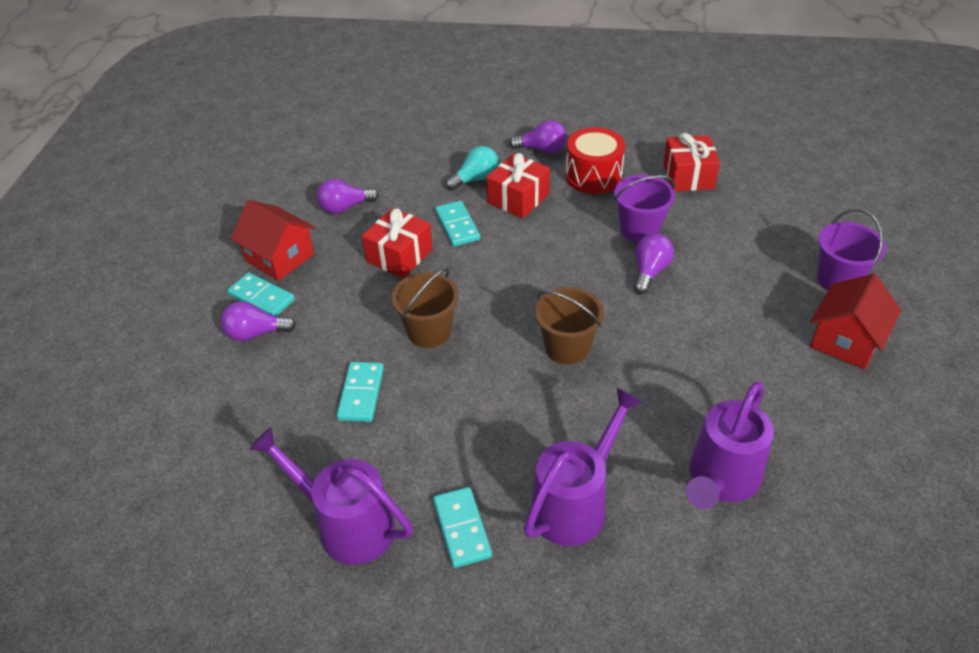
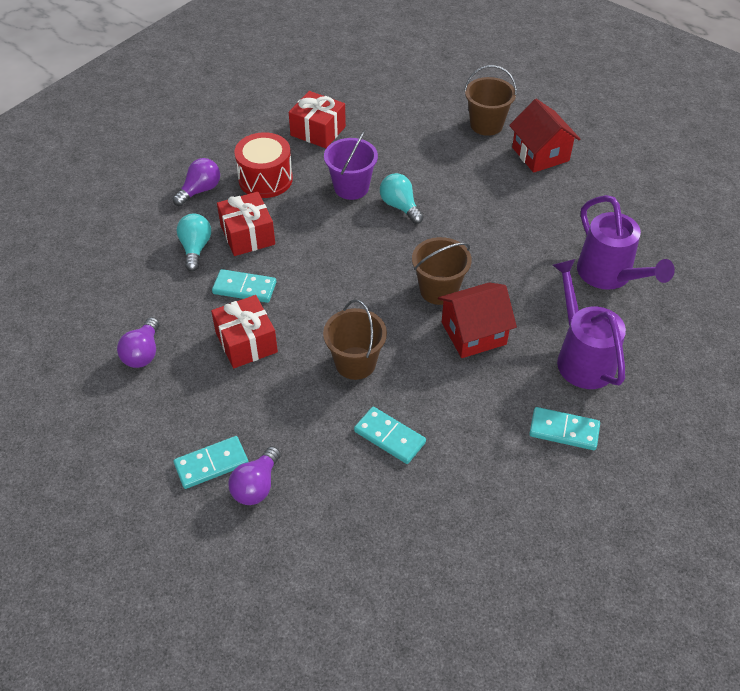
camera: 60 degrees left, 5 degrees up
(279, 257) = (168, 430): red house -> red house (473, 333)
(347, 524) = (516, 500): purple watering can -> none
(650, 271) = (400, 206): purple light bulb -> turquoise light bulb
(838, 280) = (486, 125): purple bucket -> brown bucket

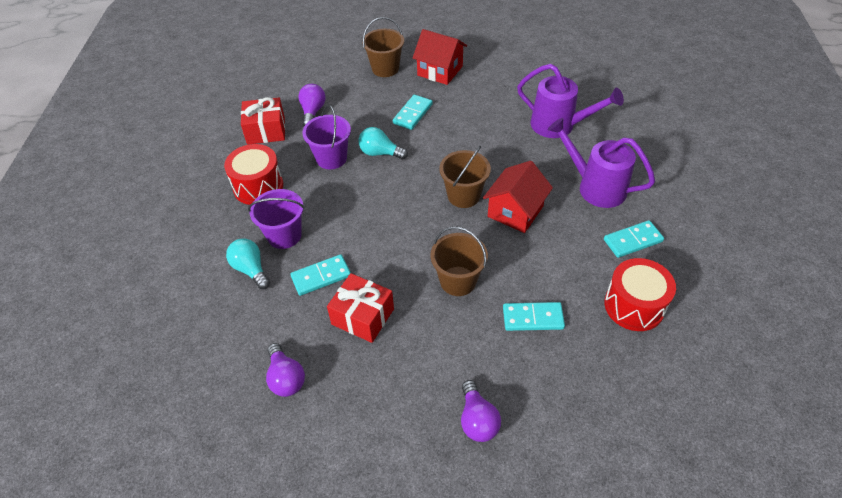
camera: 35 degrees left, 0 degrees up
(200, 190) = (211, 223): purple light bulb -> purple light bulb (313, 112)
(211, 464) = (427, 428): turquoise domino -> turquoise domino (413, 114)
(247, 235) = (284, 235): red gift -> purple bucket
(498, 488) = (634, 306): none -> red drum

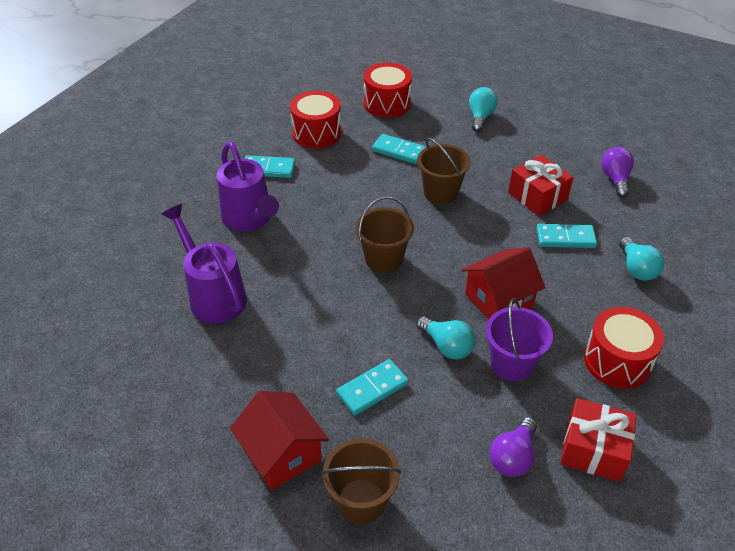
camera: 155 degrees left, 5 degrees down
(284, 235) = (595, 289): purple bucket -> none
(477, 420) = (480, 117): purple light bulb -> turquoise light bulb
(515, 211) = (345, 226): red house -> red house (499, 300)
(601, 392) = (387, 104): none -> red drum

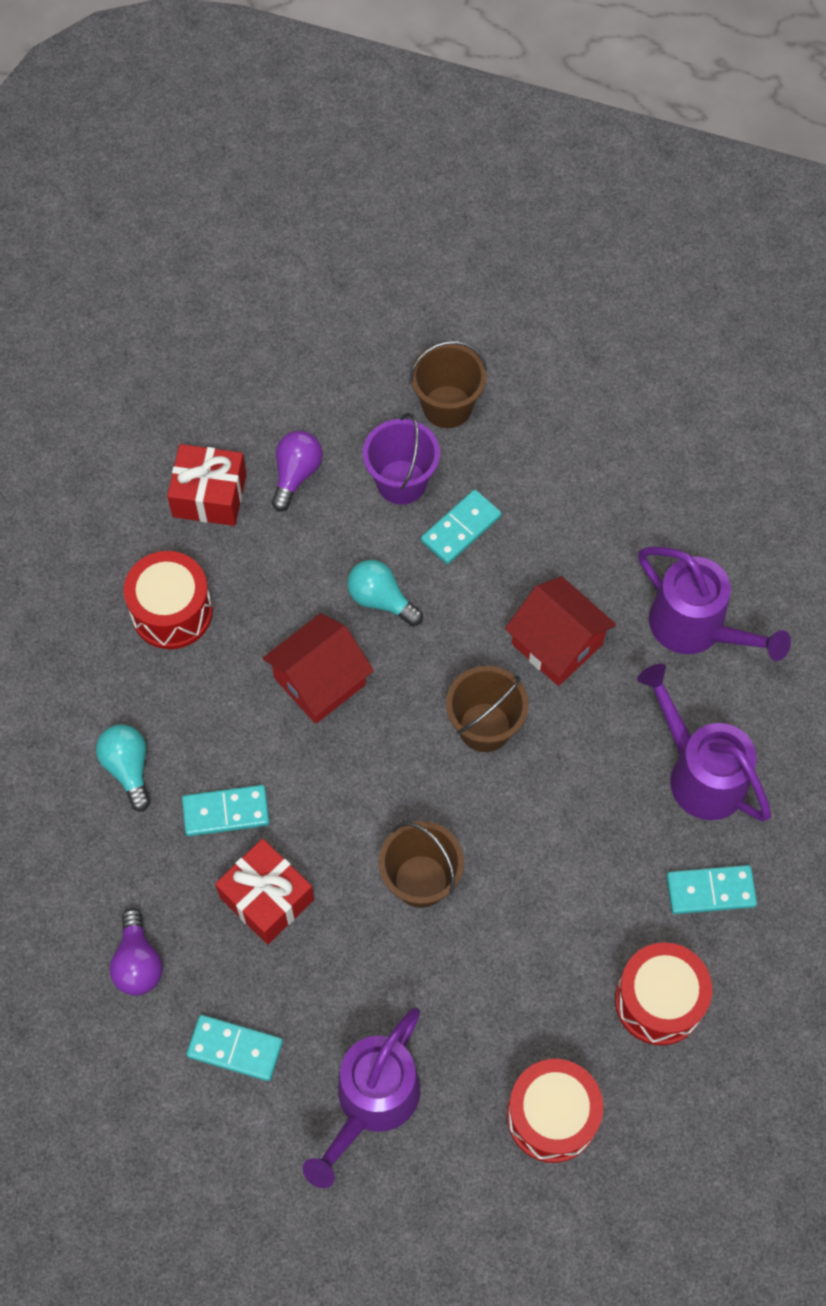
camera: 170 degrees right, 20 degrees up
(282, 454) = (541, 440): red house -> red house (557, 644)
(399, 151) = (505, 975): turquoise domino -> turquoise domino (235, 1049)
(480, 117) = (371, 1102): turquoise light bulb -> purple watering can
(512, 364) = (300, 587): purple bucket -> purple bucket (401, 482)

